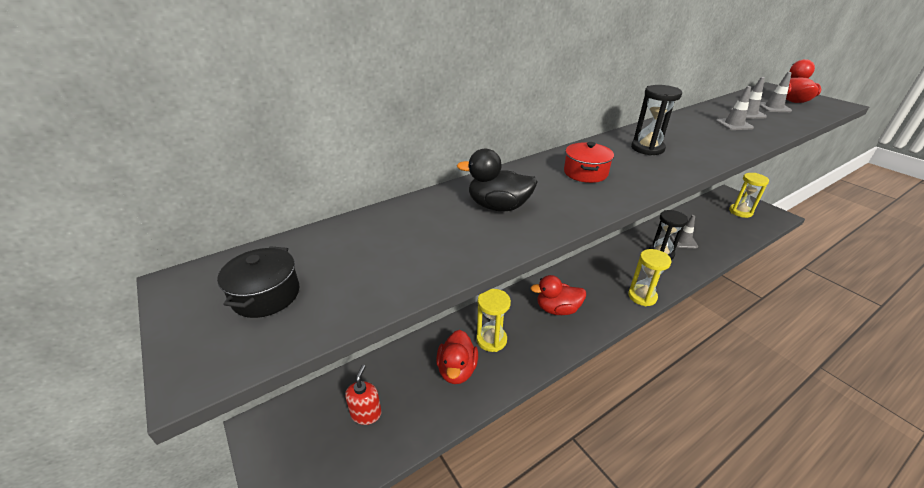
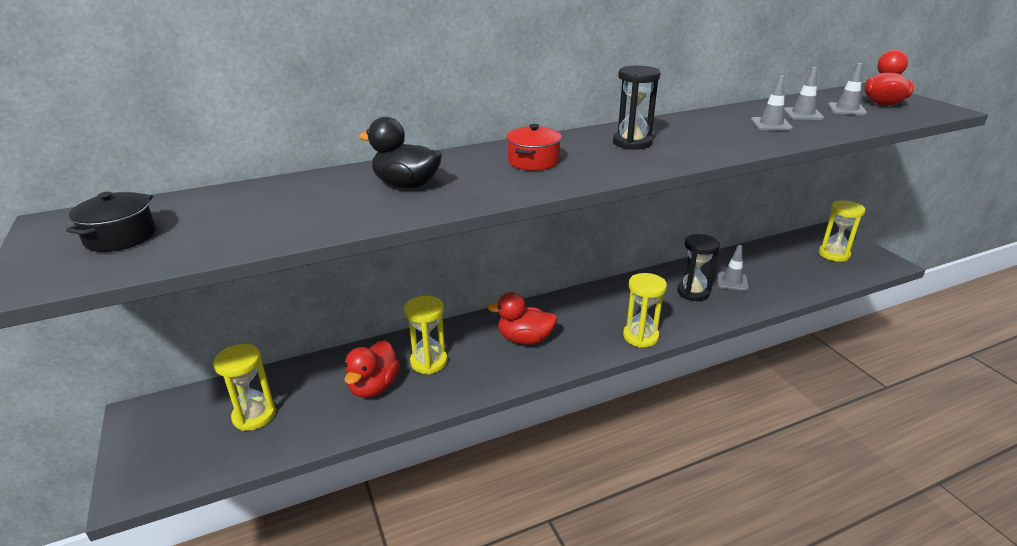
camera: 10 degrees right, 5 degrees down
(366, 413) = (254, 416): red soap dispenser -> yellow hourglass

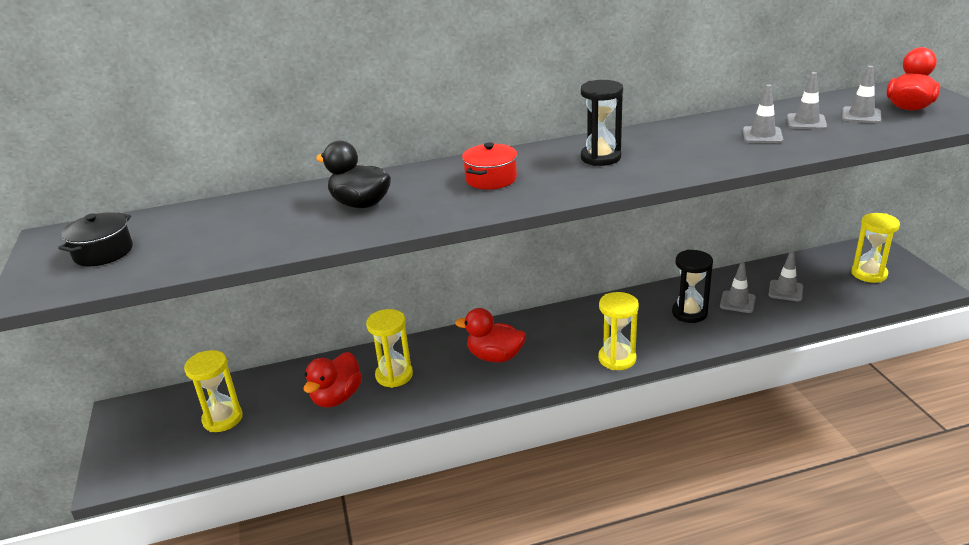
camera: 10 degrees right, 0 degrees up
(769, 270) = (785, 291): none -> grey traffic cone

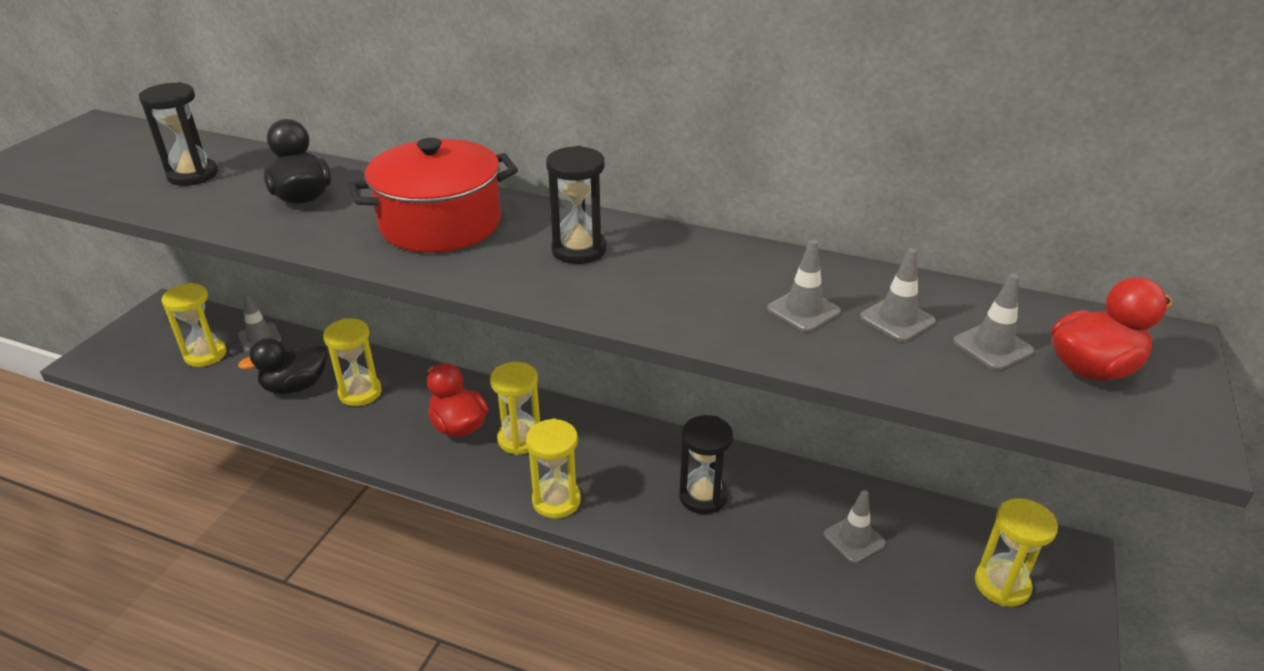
camera: 35 degrees right, 5 degrees up
(103, 252) = (88, 155): black pot -> none
(238, 227) = (193, 175): none -> black hourglass
(337, 397) = (295, 386): red duck -> black duck
(491, 179) = (440, 224): red pot -> red pot, size x1.87
(545, 342) = (520, 439): none -> yellow hourglass
(737, 302) = (775, 517): grey traffic cone -> grey traffic cone (259, 337)

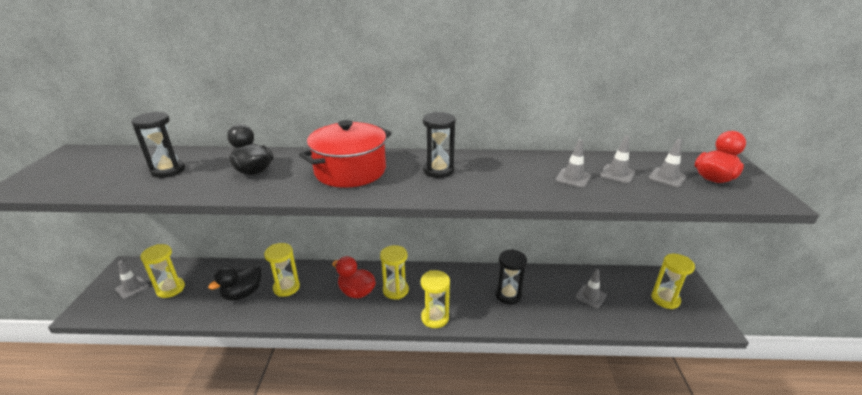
camera: 20 degrees left, 5 degrees down
(259, 337) = (203, 270): grey traffic cone -> grey traffic cone (132, 288)

